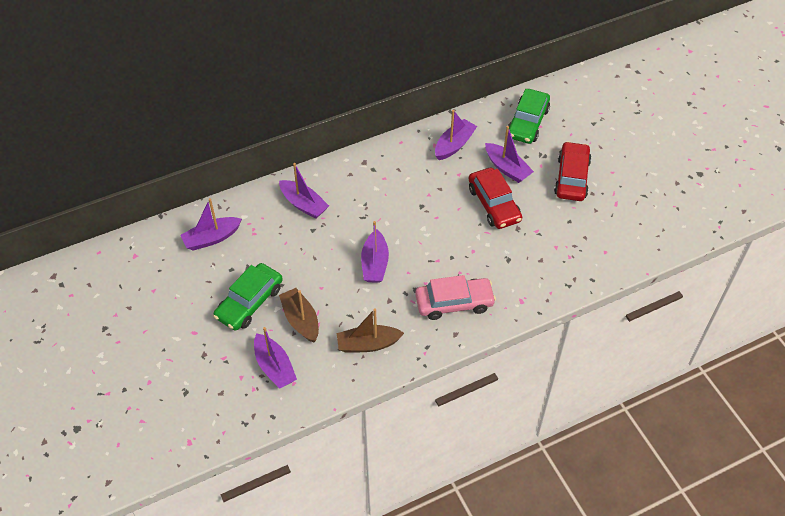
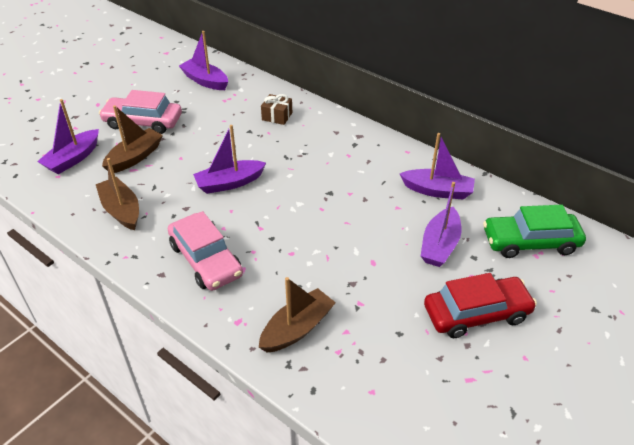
camera: 65 degrees right, 10 degrees down
(249, 302) = (143, 122): green car -> pink car
(303, 204) = (277, 116): purple boat -> brown gift
(494, 204) = (374, 250): red car -> none
(542, 271) = (297, 328): none -> brown boat

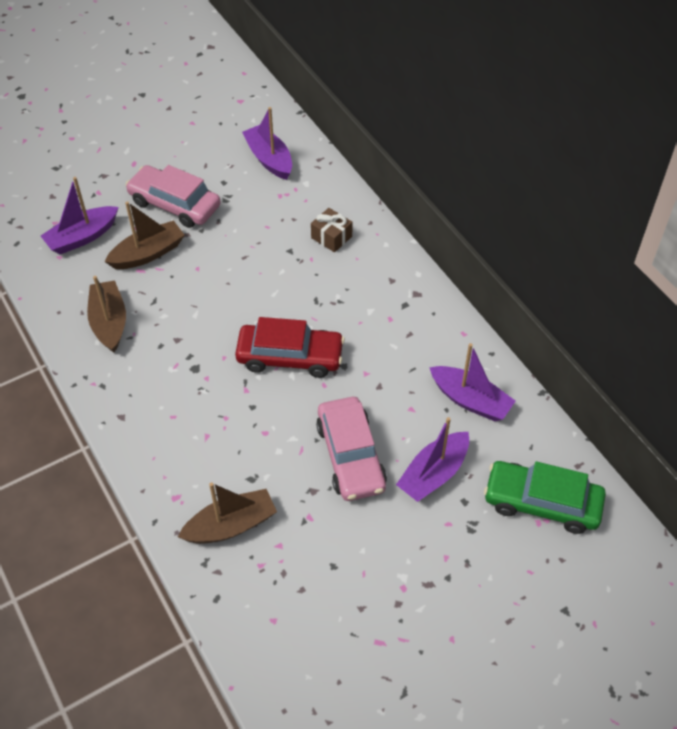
camera: 20 degrees right, 10 degrees up
(206, 260) = (172, 413): pink car -> pink car (350, 456)
(229, 183) = (237, 319): purple boat -> none
(476, 313) = (428, 571): red car -> red car (290, 357)

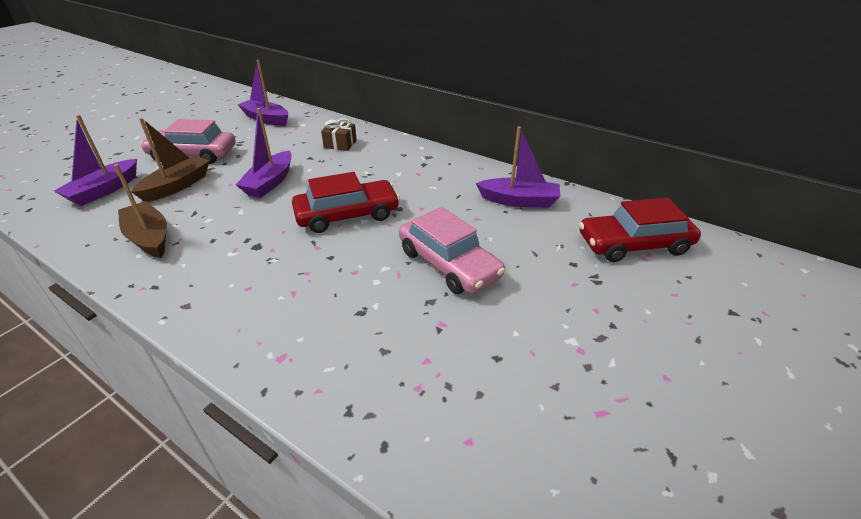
camera: 25 degrees left, 15 degrees down
(231, 525) = (361, 361): brown boat -> none
(433, 474) = (531, 253): purple boat -> purple boat (270, 182)
(542, 503) = (634, 244): green car -> red car

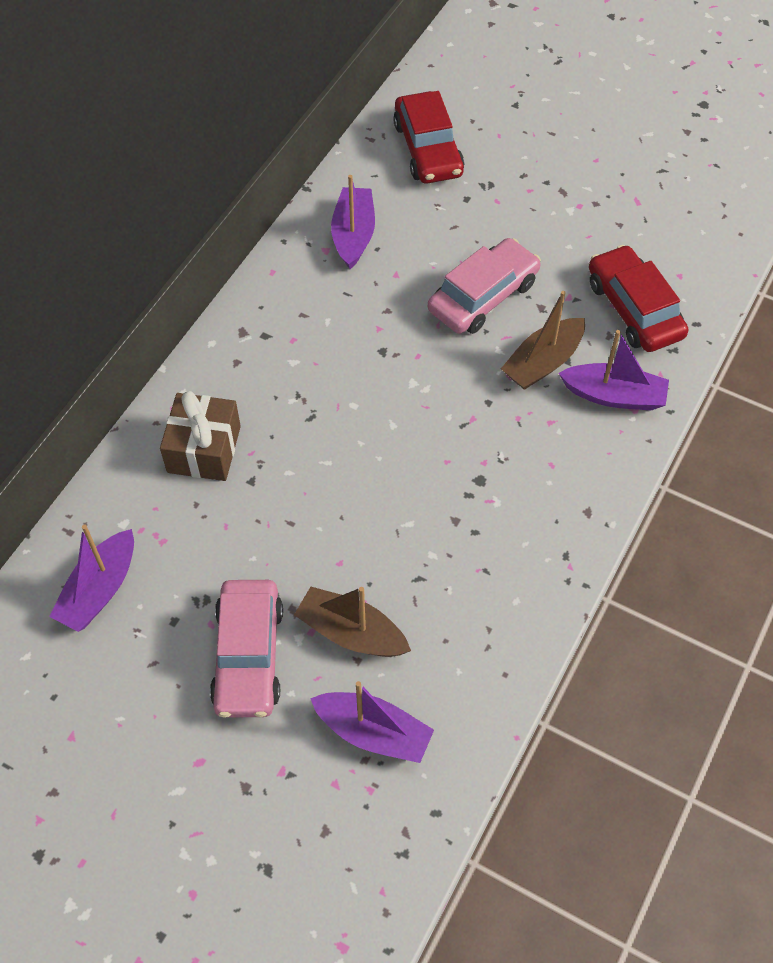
camera: 95 degrees left, 20 degrees up
(149, 238) = (481, 605): brown boat -> brown boat (543, 362)
(270, 182) = (331, 511): purple boat -> purple boat (614, 396)
(340, 144) = (204, 449): brown gift -> brown gift, size x1.57
(347, 215) = (404, 401): red car -> red car (634, 309)

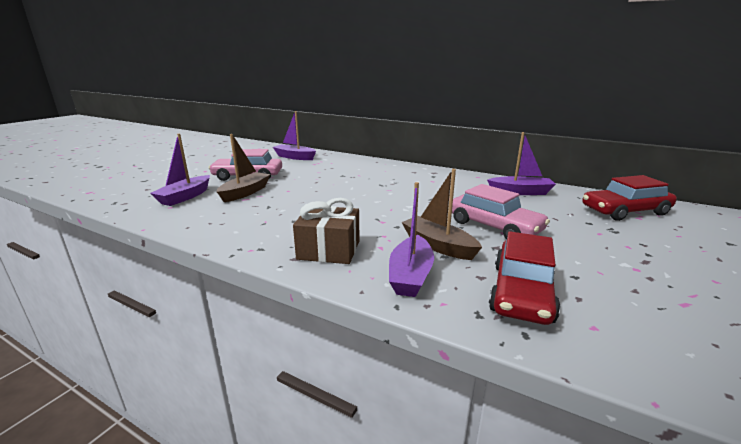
camera: 90 degrees right, 35 degrees down
(204, 449) = (361, 168): brown gift -> brown gift (329, 250)
(634, 309) = (521, 292): red car -> red car turned 135 degrees clockwise

